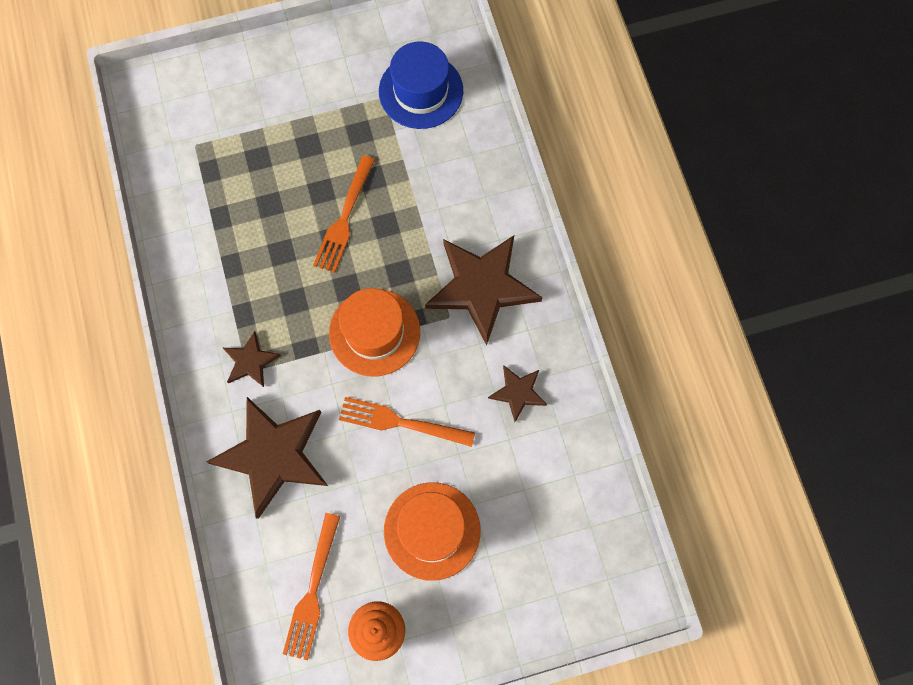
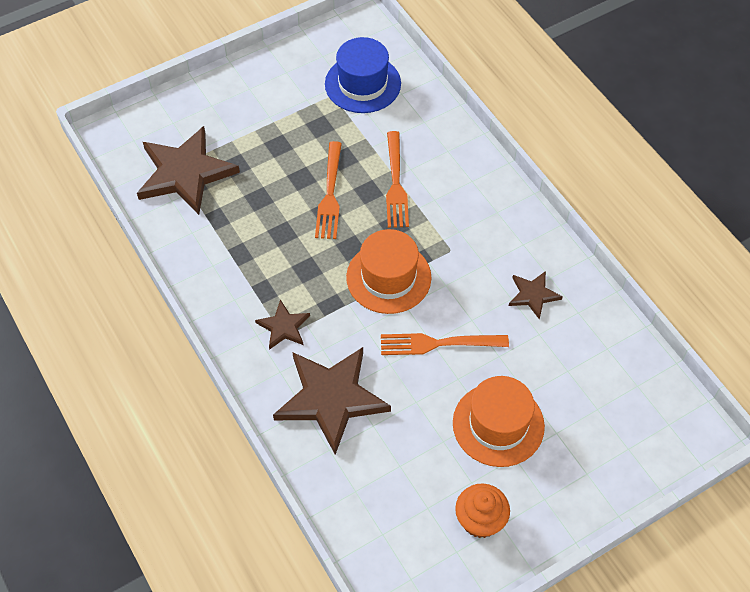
camera: 15 degrees left, 15 degrees down
(312, 591) = (407, 503): orange fork -> orange fork (395, 183)
(482, 287) = (471, 220): brown star -> brown star (185, 173)

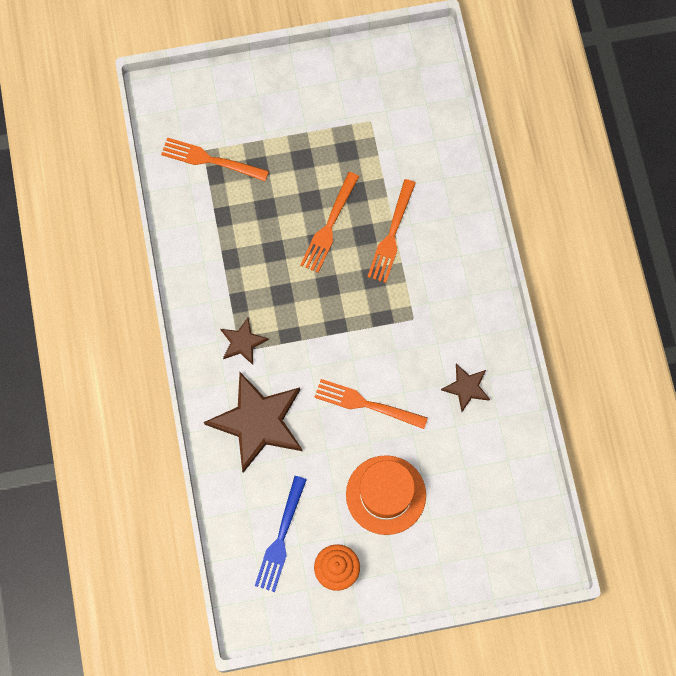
camera: 20 degrees right, 15 degrees up
(185, 173) = (210, 160): brown star -> orange fork
(362, 84) = (403, 118): blue hat -> none
(388, 277) = (349, 326): orange hat -> none
(404, 507) = (281, 538): none -> blue fork

